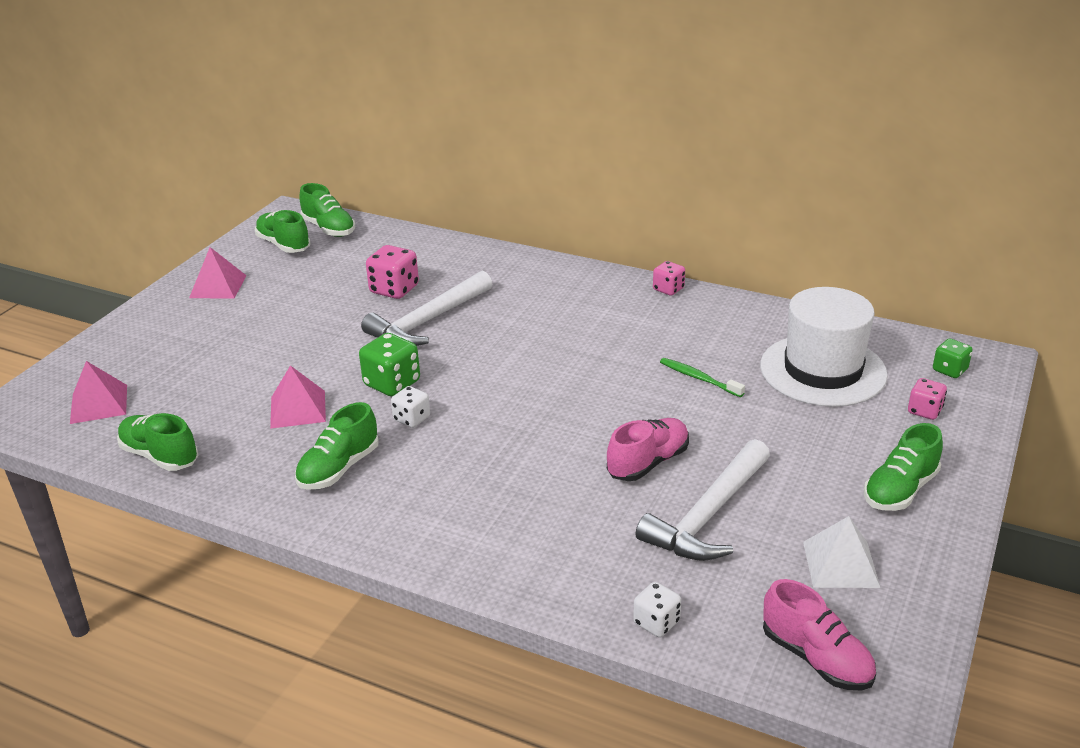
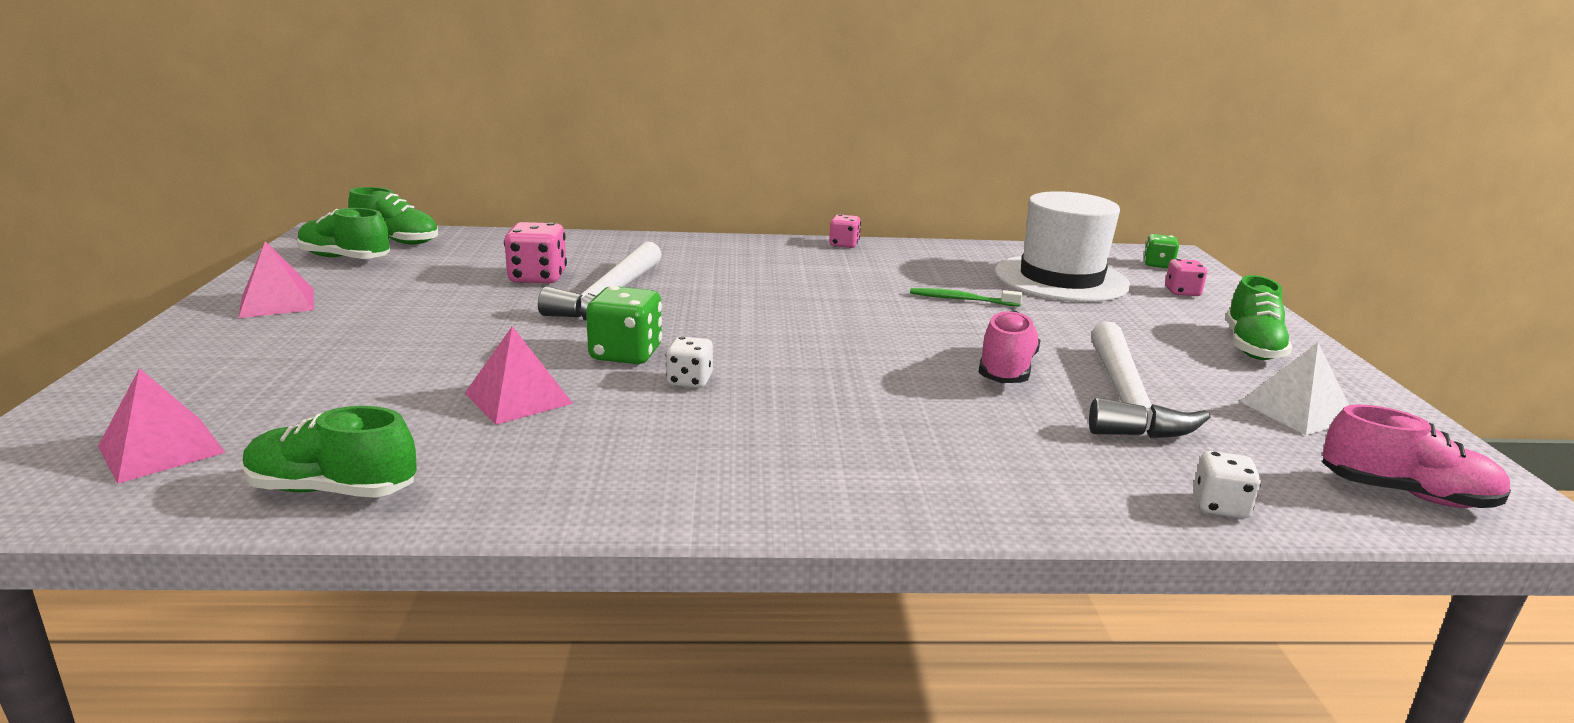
camera: 30 degrees left, 10 degrees down
(339, 468) = (644, 446): green shoe -> none

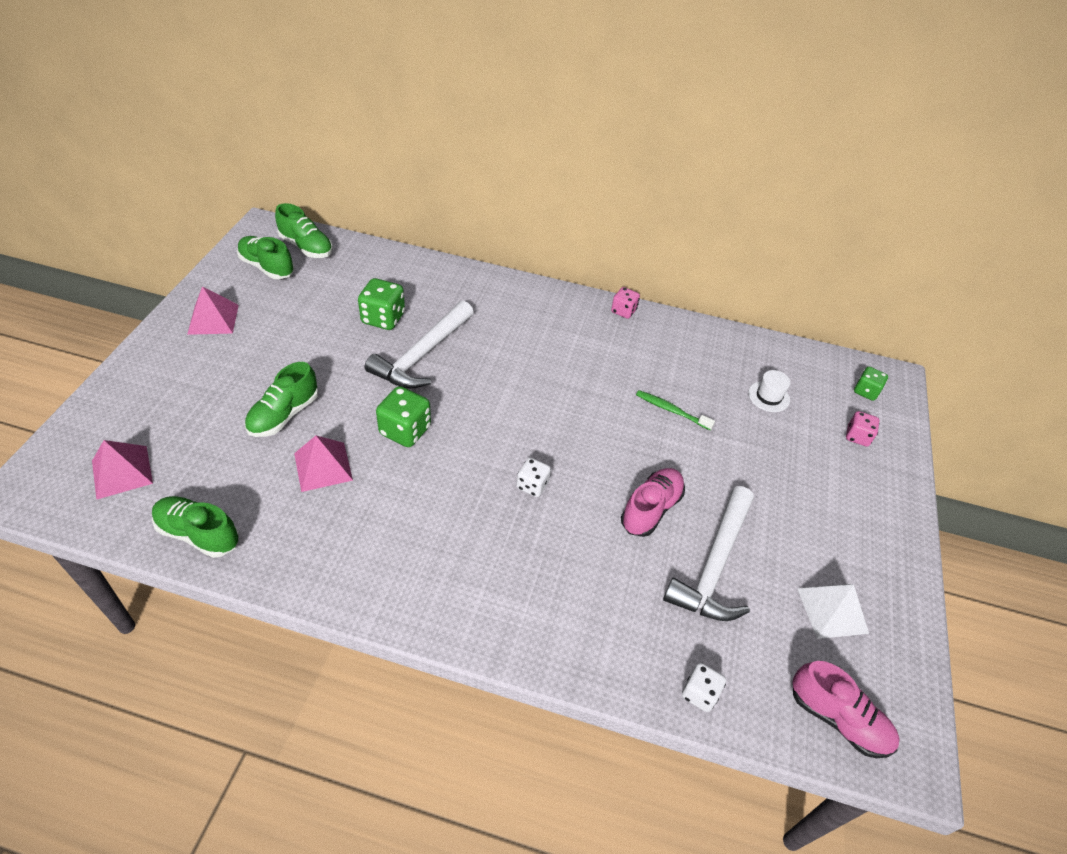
camera: 15 degrees right, 25 degrees up
(538, 278) = (383, 318): pink dice -> green dice
(689, 381) = (432, 472): white dice -> white dice (532, 485)
(1061, 279) = (768, 396): white hat -> white hat, size x0.40
(1252, 347) = (859, 524): green shoe -> green shoe (284, 415)

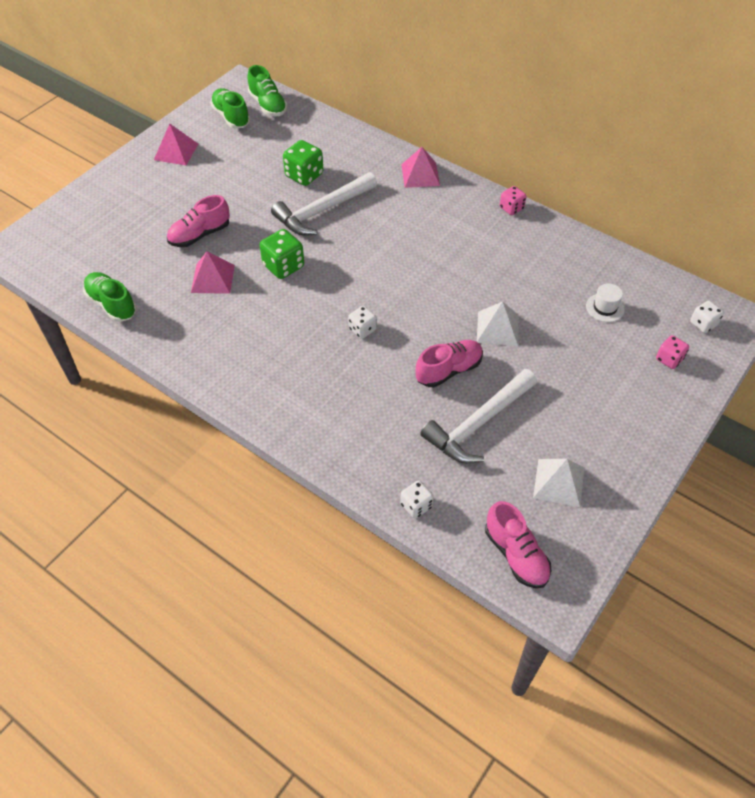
camera: 25 degrees right, 5 degrees up
(122, 472) = (77, 250): pink pyramid -> pink pyramid (420, 175)
(284, 415) = (200, 235): green shoe -> pink shoe
(671, 410) = (509, 299): green toothbrush -> none
(677, 446) = (497, 328): none -> white pyramid
(866, 391) = (703, 324): green dice -> white dice

